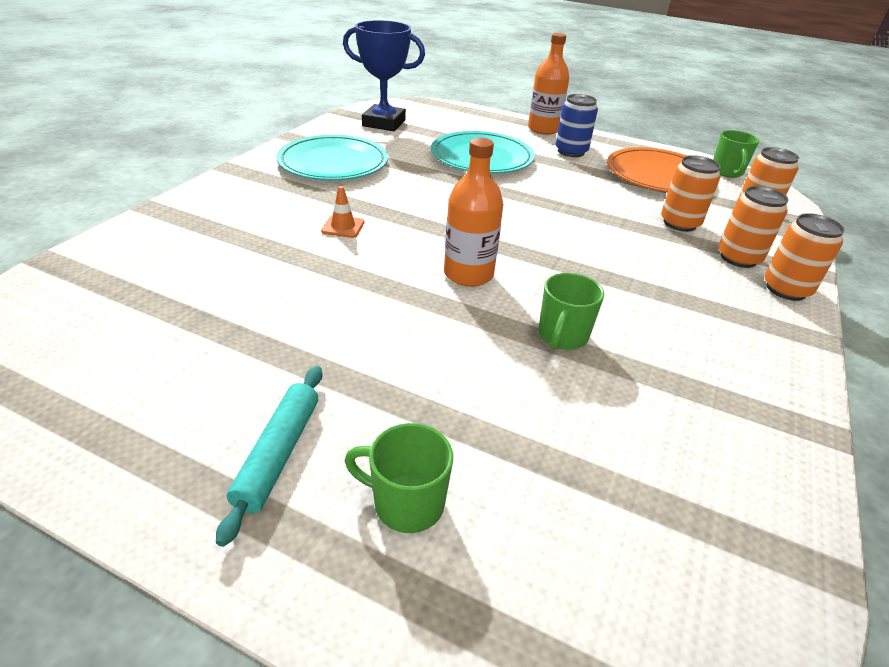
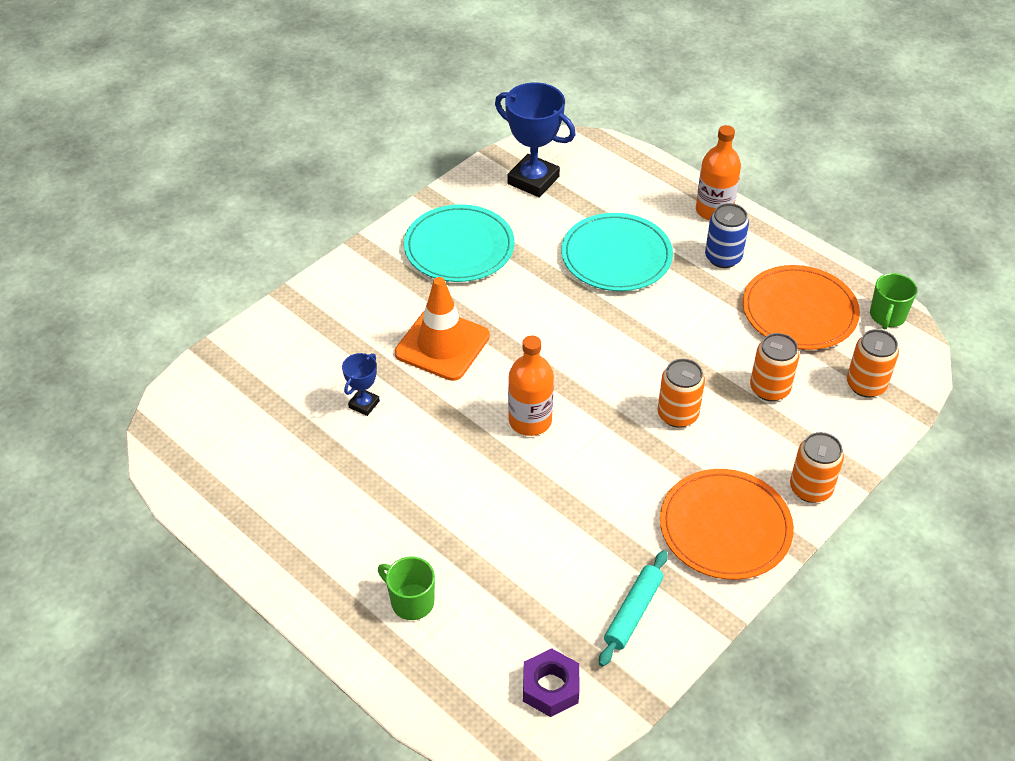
camera: 20 degrees right, 10 degrees up
(266, 284) = (364, 404): none -> blue trophy
(279, 454) = (344, 552): turquoise rolling pin -> turquoise rolling pin (633, 612)
(343, 227) = (442, 345): orange traffic cone -> orange traffic cone, size x2.32
(562, 336) = (576, 499): green mug -> none
(685, 588) = (550, 687): none -> purple nut
(738, 258) = (795, 444): orange can -> orange can (677, 414)
(739, 335) = (725, 527): none -> orange plate

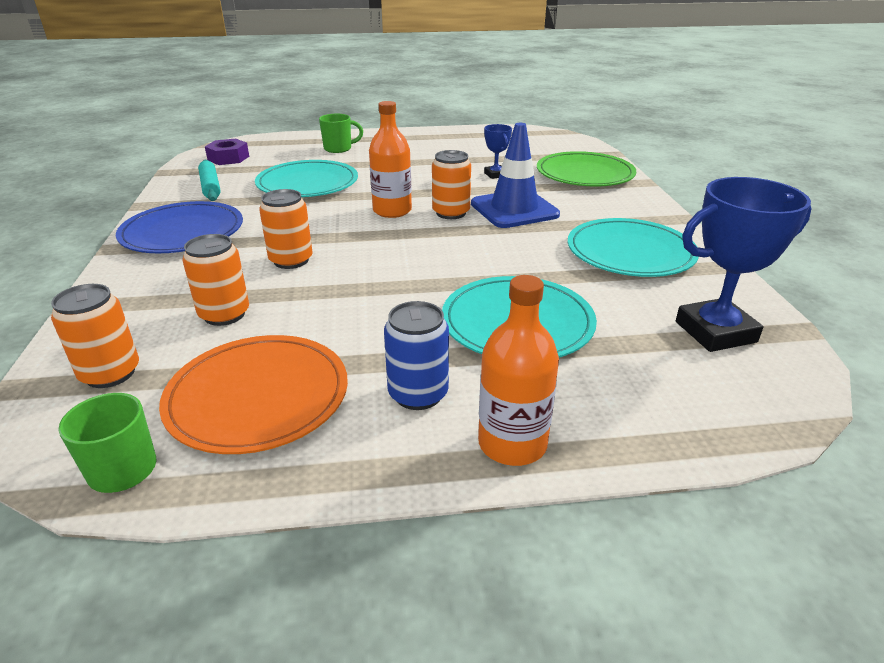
camera: 130 degrees right, 15 degrees down
(298, 341) = (585, 174): none -> green plate
(442, 345) = (514, 209): orange traffic cone -> blue traffic cone
(539, 535) = (307, 183): none -> turquoise plate
(725, 527) = (182, 232): orange plate -> blue plate
(810, 488) = (123, 277): orange can -> orange can (451, 213)

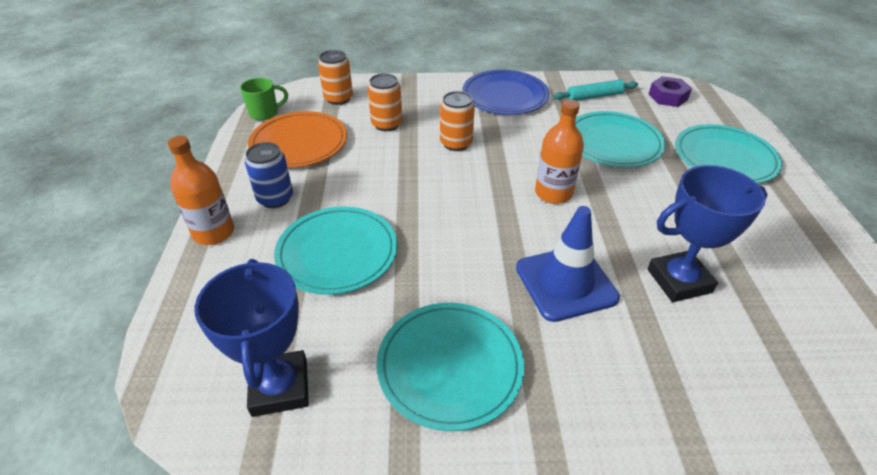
camera: 95 degrees right, 10 degrees up
(339, 149) = (725, 157): green mug -> turquoise plate
(451, 213) = (551, 232): orange can -> none
(495, 174) = (678, 280): blue trophy -> blue trophy, size x1.97
(585, 174) = (712, 384): green plate -> none

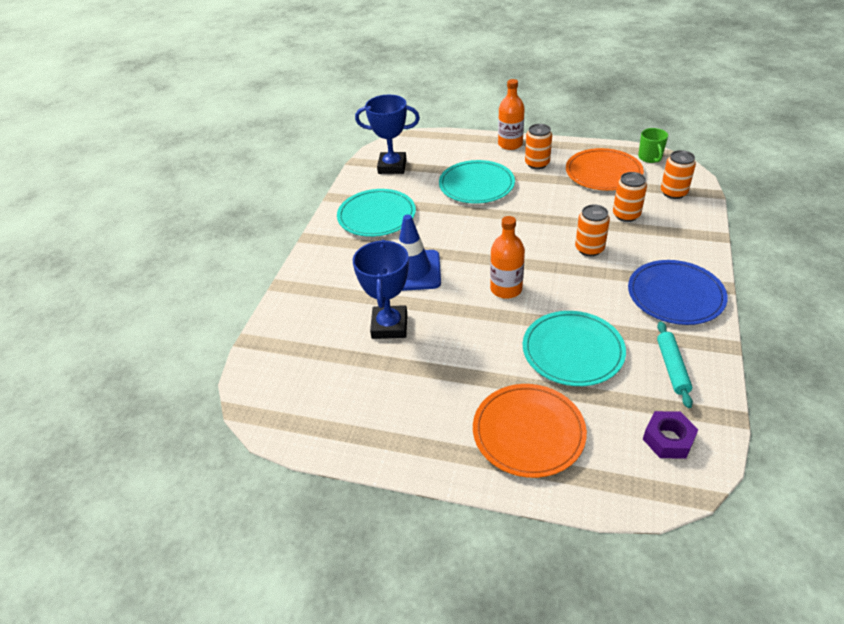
camera: 110 degrees right, 0 degrees up
(275, 198) = (537, 164): blue can -> orange can
(725, 157) = (528, 432): turquoise plate -> orange plate

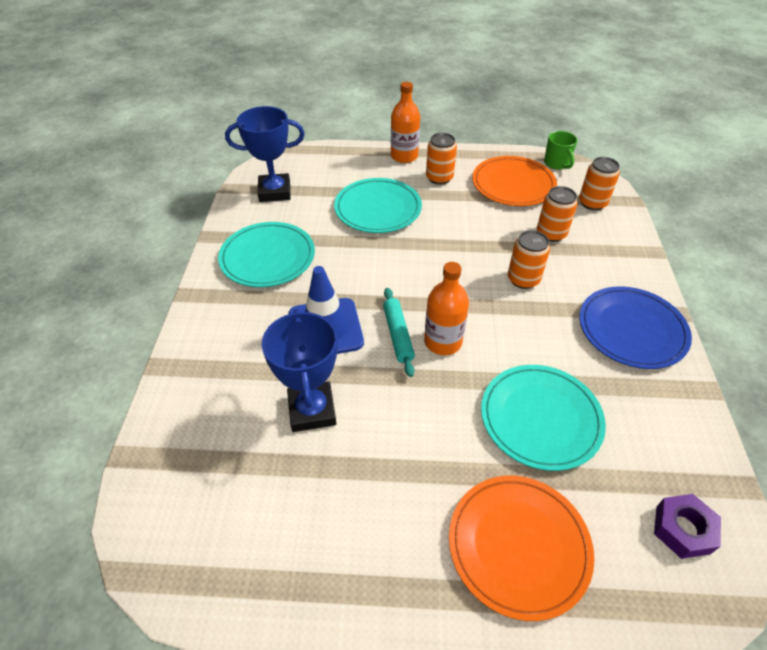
camera: 15 degrees left, 5 degrees up
(672, 367) = (657, 426): turquoise rolling pin -> turquoise rolling pin (398, 335)

